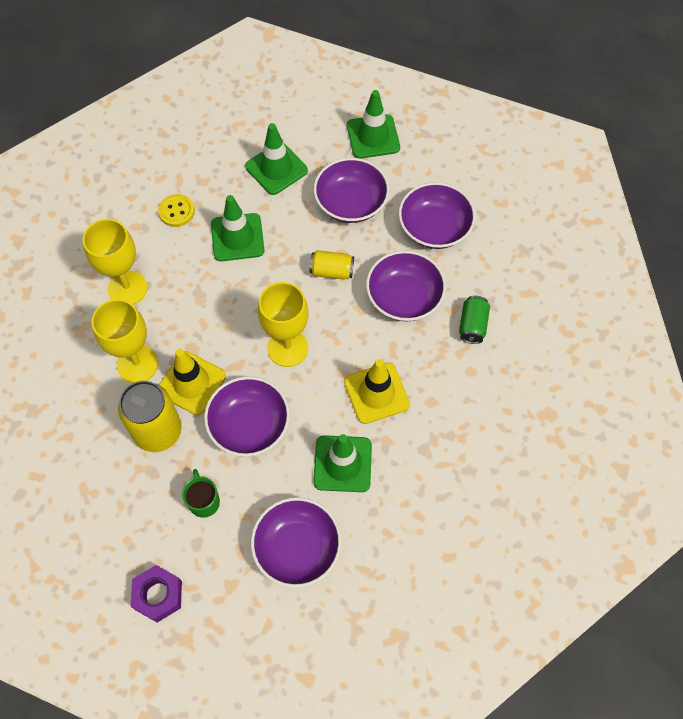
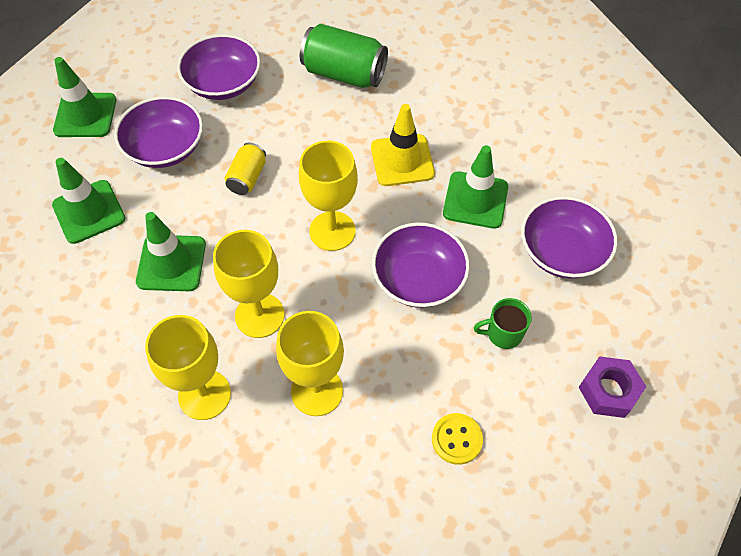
camera: 80 degrees left, 5 degrees down
(158, 431) = (411, 375): yellow can -> none
(176, 211) = (108, 326): yellow button -> yellow button (456, 439)
(191, 383) = (355, 332): yellow traffic cone -> none
(198, 310) = (259, 315): none -> yellow goblet
(404, 297) = (298, 121): purple bowl -> none
(472, 325) = (344, 74): green can -> green can, size x1.78

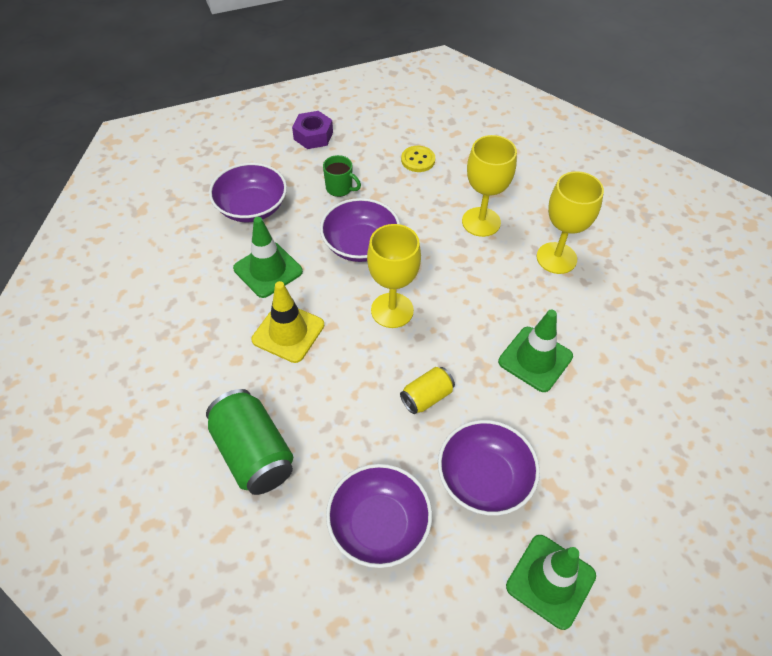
camera: 145 degrees left, 5 degrees down
(89, 212) = (589, 451): green traffic cone -> none
(259, 315) = (489, 284): yellow goblet -> none

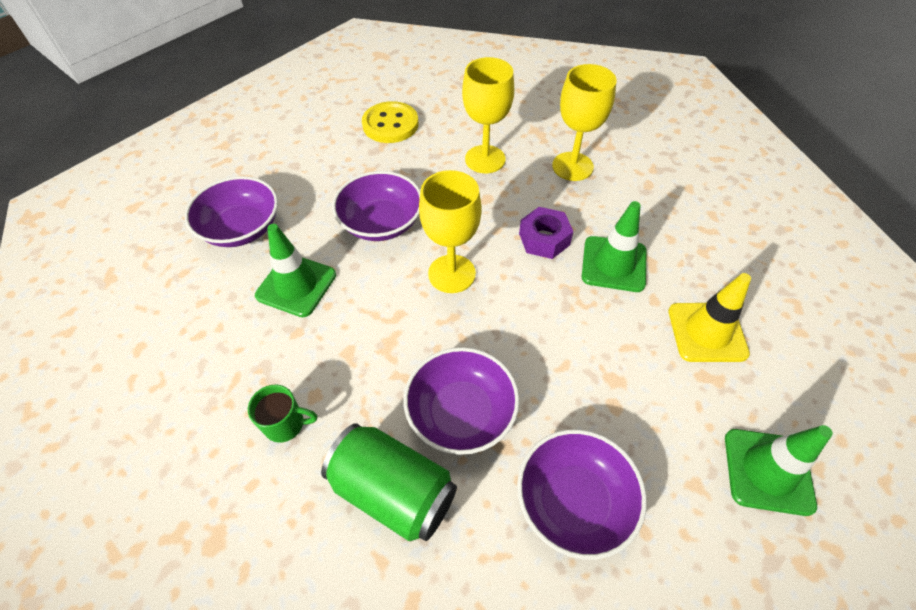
camera: 25 degrees left, 0 degrees up
(288, 332) = (356, 341): yellow traffic cone -> yellow traffic cone (707, 332)
(313, 136) = (269, 136): purple nut -> purple nut (544, 239)
(340, 188) = (327, 176): green mug -> green mug (285, 424)
(418, 160) = (390, 124): yellow button -> yellow button, size x1.55
(426, 397) = (538, 344): yellow can -> none
(484, 478) = (643, 400): purple bowl -> purple bowl (461, 413)

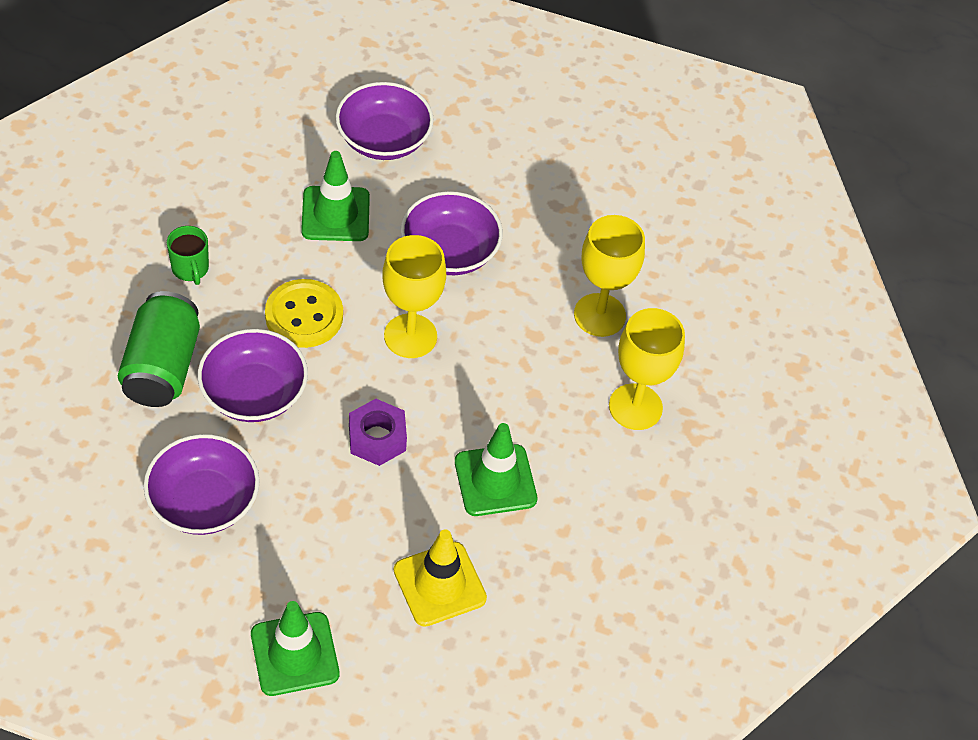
camera: 60 degrees right, 0 degrees up
(390, 124) = (609, 203): yellow button -> yellow button (304, 315)
(544, 239) = (500, 406): purple nut -> purple nut (377, 438)

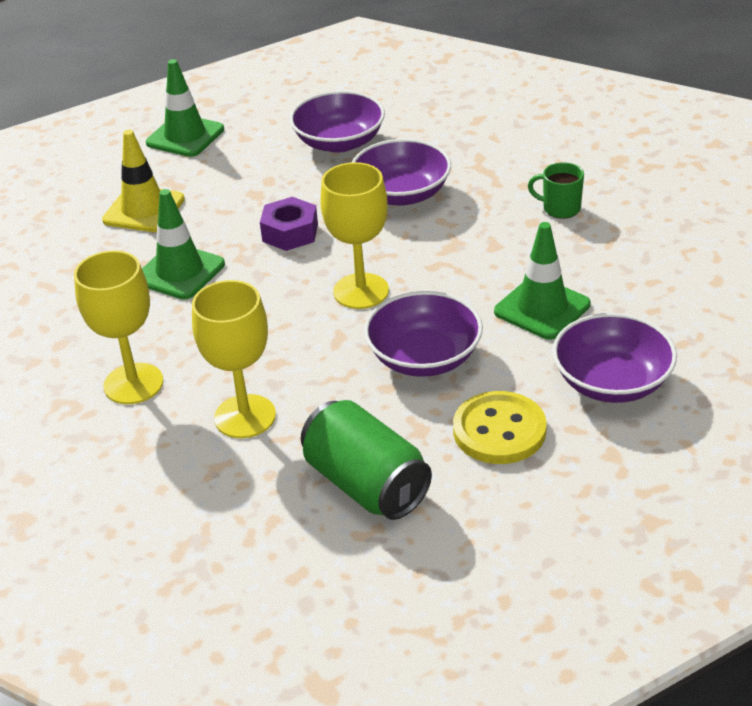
camera: 140 degrees right, 15 degrees down
(162, 367) = (475, 163): green can -> green can (366, 484)
(304, 315) = (447, 245): yellow button -> yellow button (499, 431)

